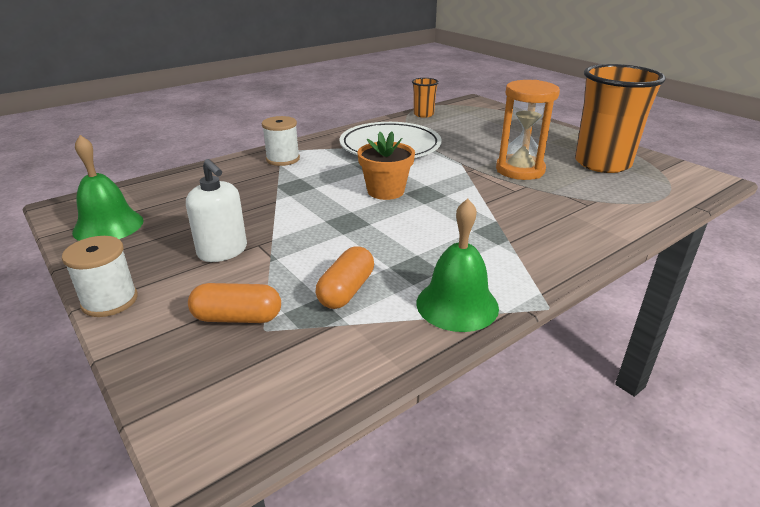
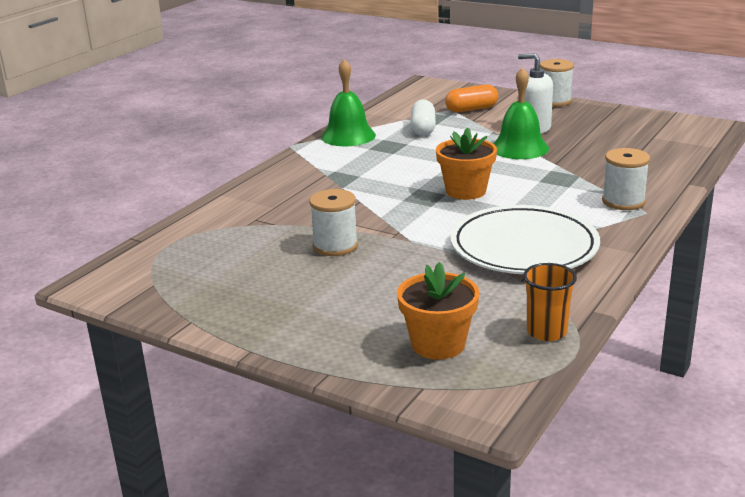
camera: 160 degrees right, 5 degrees down
(108, 226) = (647, 124): green bell -> green bell (519, 148)
(346, 290) = (423, 129): orange capsule -> white capsule
(480, 118) = (438, 344): none -> orange flower pot
(520, 170) = (335, 246): orange hourglass -> white spool
(602, 163) = (228, 280): orange cup -> none

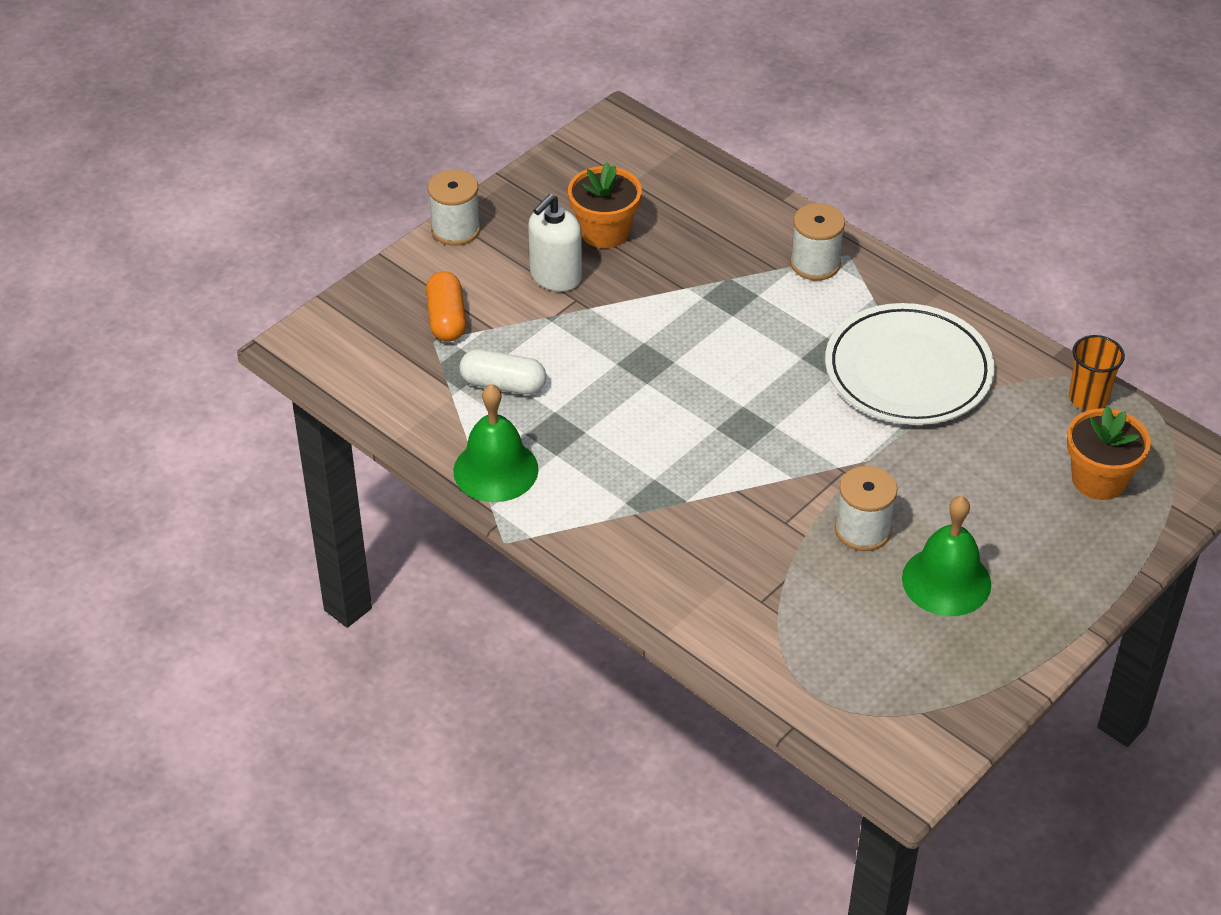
camera: 80 degrees left, 20 degrees up
(466, 191) = (741, 386): orange flower pot -> orange flower pot (604, 232)
(519, 148) = (619, 306): green bell -> green bell (946, 581)

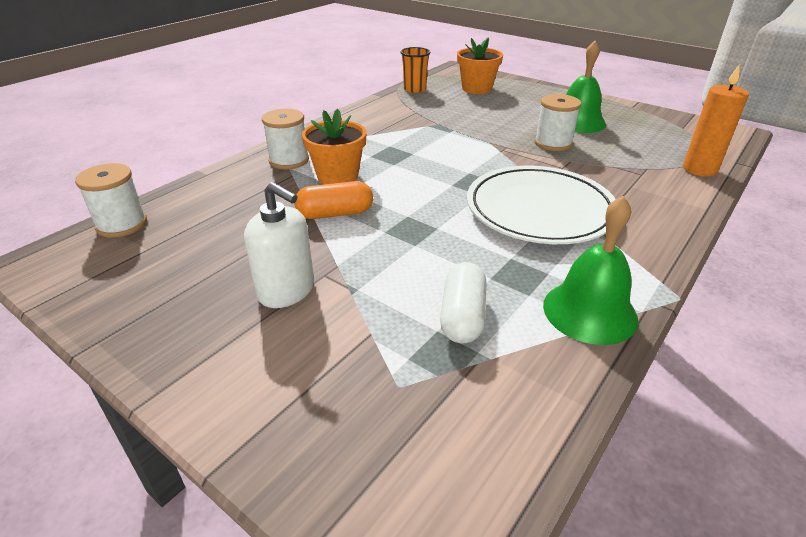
camera: 95 degrees left, 10 degrees down
(446, 319) = (357, 377): orange capsule -> orange capsule (335, 214)
(455, 229) = (178, 386): white spool -> white spool (122, 224)
(604, 232) = (221, 262): orange flower pot -> orange flower pot (337, 176)
(771, 671) = (699, 169): none -> orange candle
(908, 371) = (402, 131): white plate -> white plate (539, 210)

